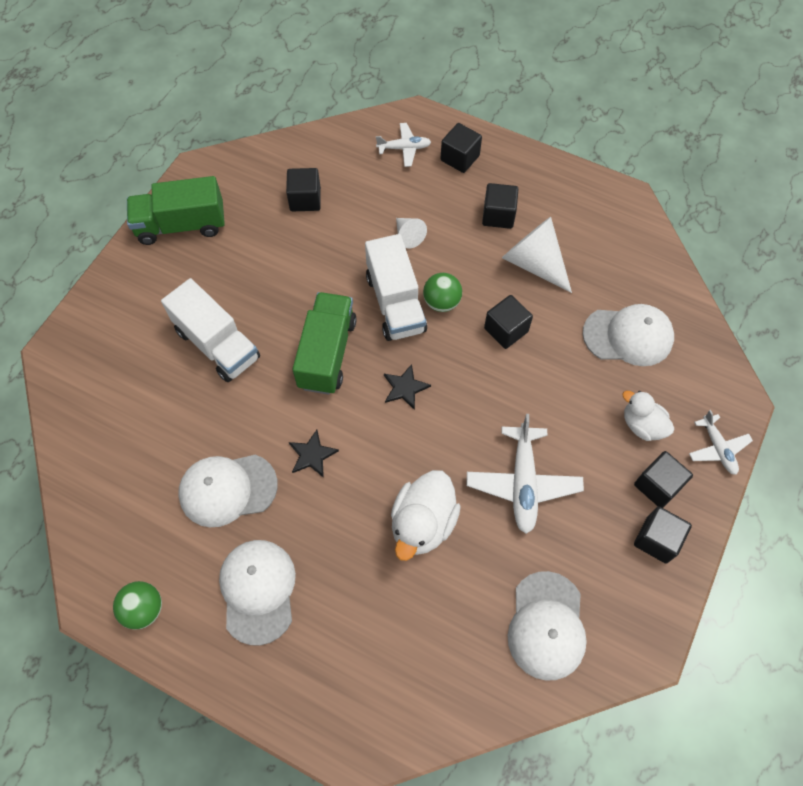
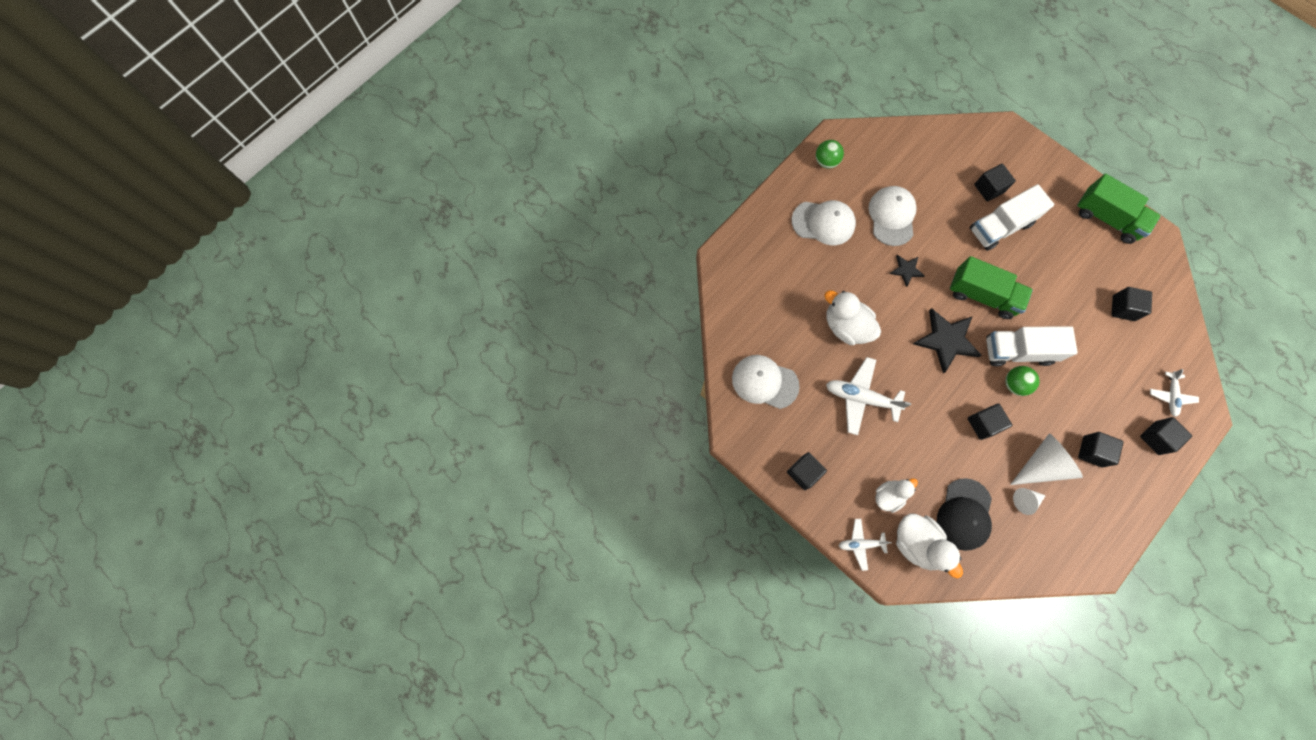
camera: 105 degrees right, 10 degrees up
(181, 225) = (1107, 218): green truck -> green truck turned 120 degrees clockwise
(405, 388) = (946, 340): black star -> black star, size x1.89
(408, 236) = (1079, 376): white cone -> white cone (1025, 500)
(628, 336) = (964, 514): white cap -> black cap
(657, 485) = (841, 488): black cube -> black cube (989, 188)
(686, 383) = (917, 543): none -> white duck

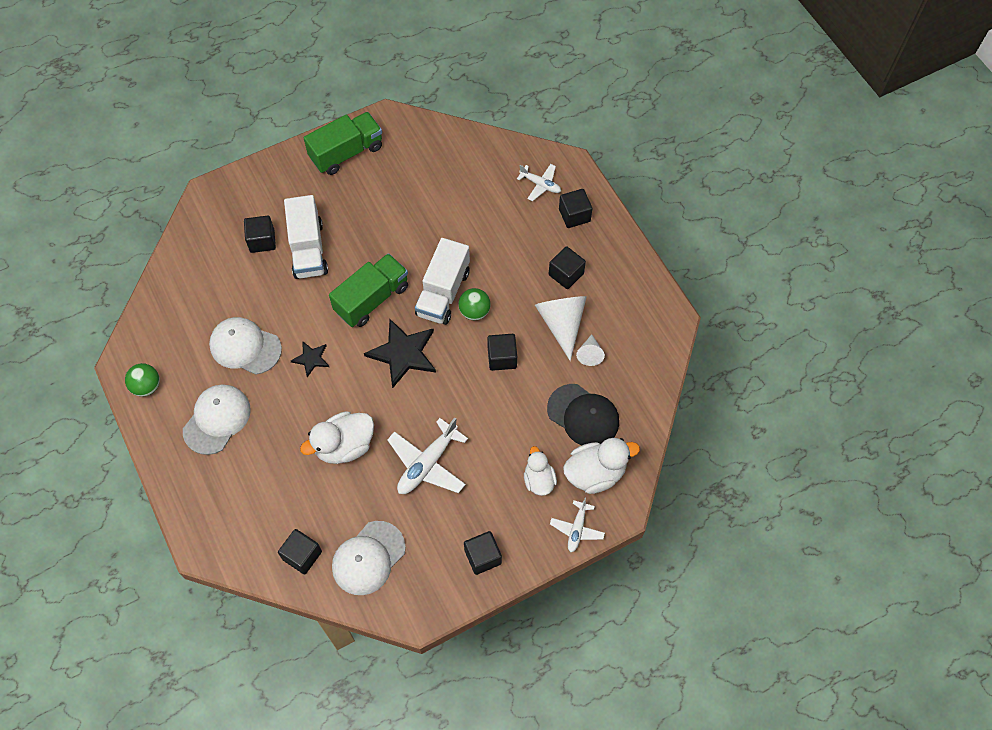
camera: 70 degrees left, 10 degrees down
(1123, 308) = (441, 182): black cube -> black cube (302, 555)

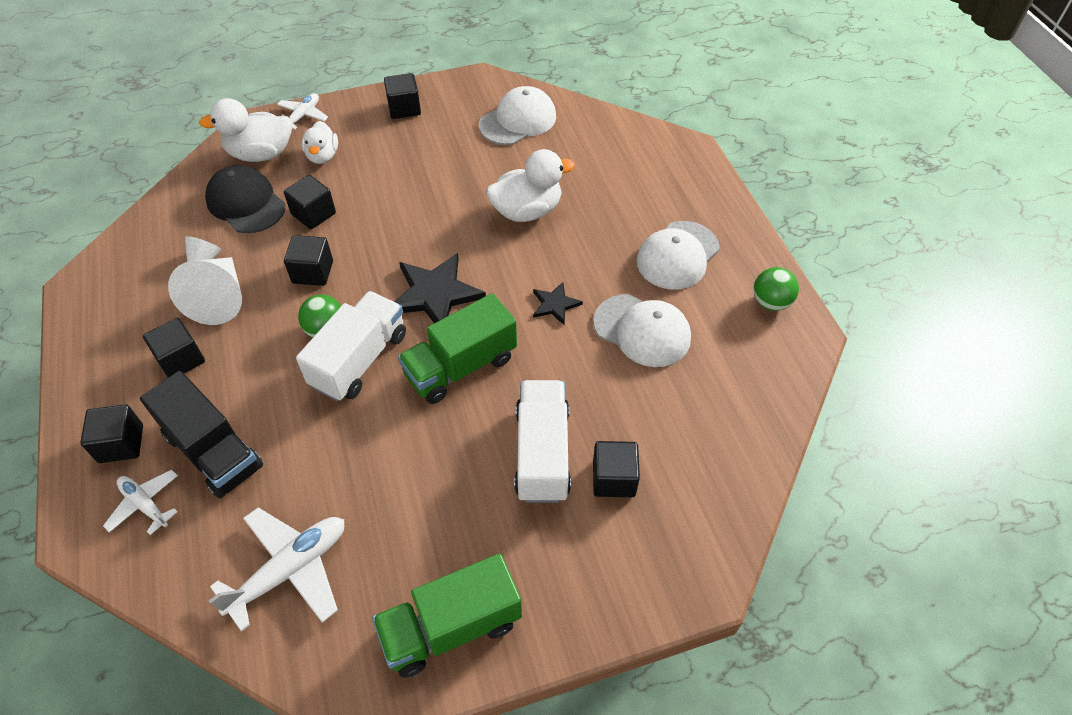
camera: 170 degrees left, 10 degrees down
(302, 555) = (585, 130): black cube -> black cube (313, 214)
(427, 463) = (437, 184): white plane -> white plane (290, 570)
(515, 219) = (213, 451): none -> black truck

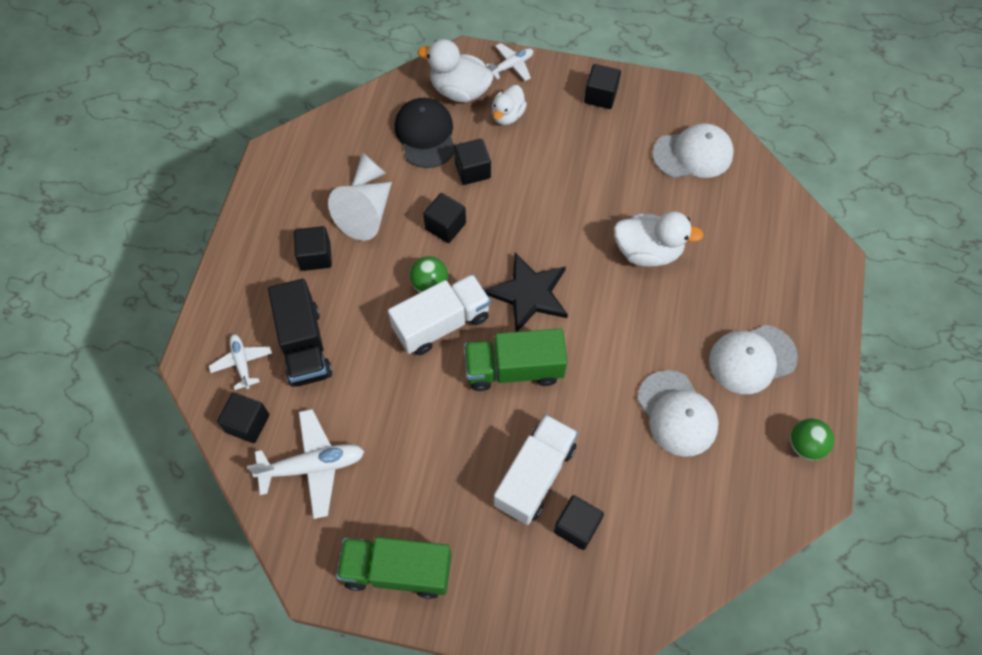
camera: 30 degrees right, 10 degrees up
(121, 444) = (246, 306): black cube -> black cube (247, 423)
(555, 304) = (619, 352): black star -> none

